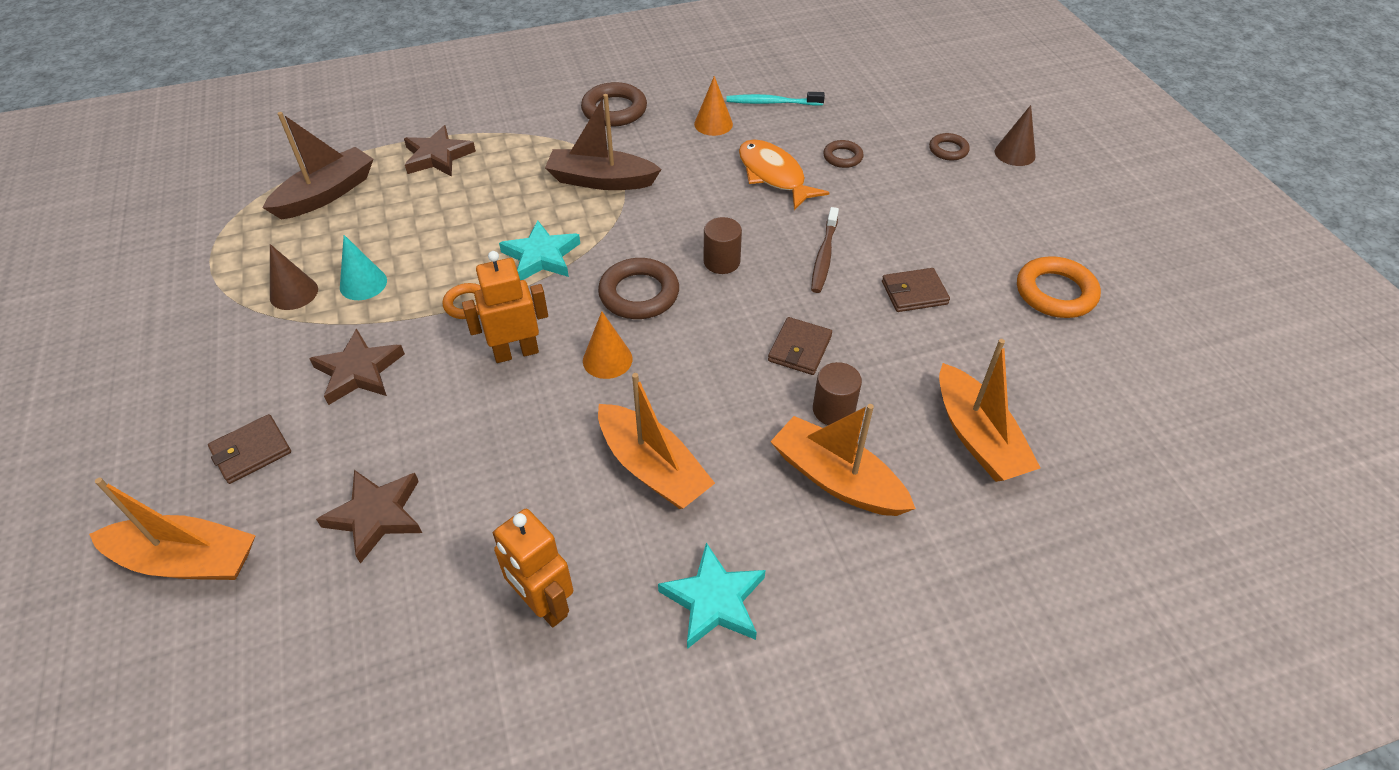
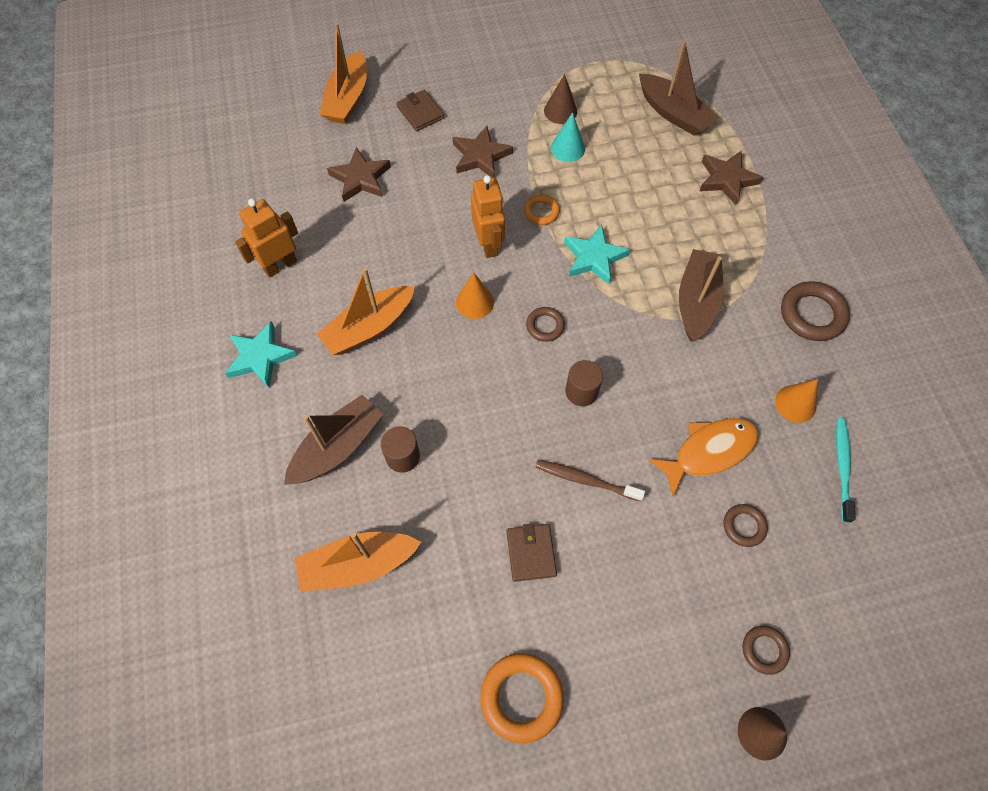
camera: 95 degrees right, 15 degrees up
(639, 294) = (545, 326): brown ring -> brown ring, size x0.58
(799, 349) = (471, 441): brown wallet -> none
(837, 479) = (337, 447): orange boat -> brown boat

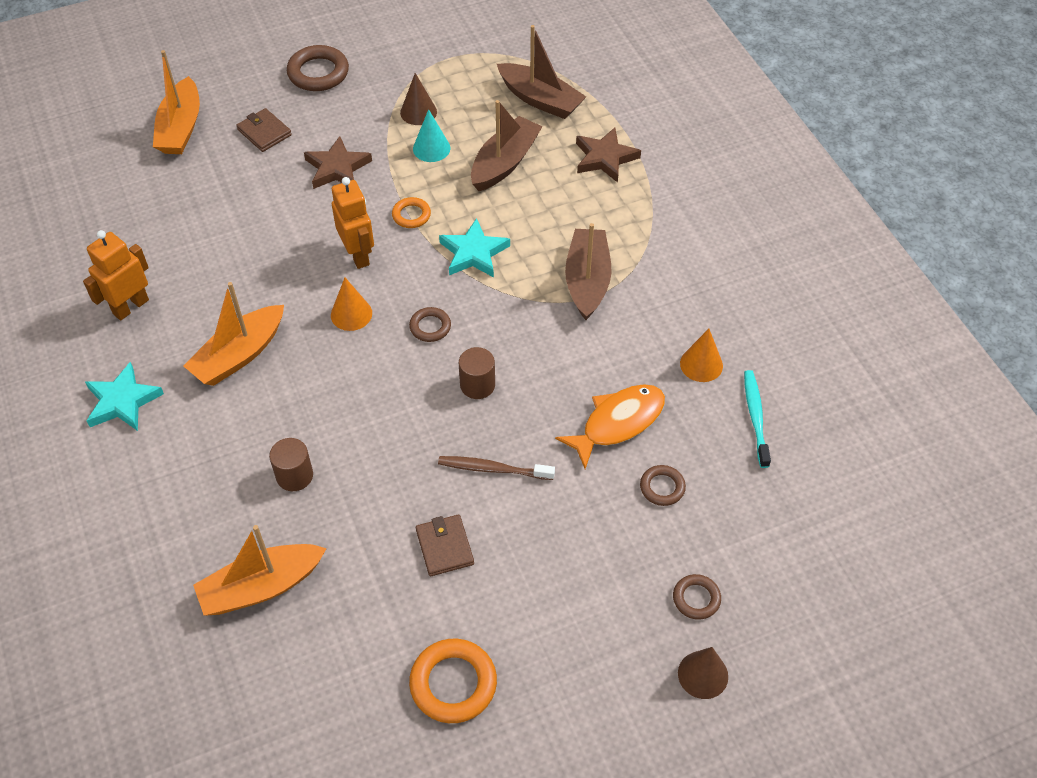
camera: 10 degrees left, 10 degrees down
(337, 447) = (222, 477): brown boat -> brown boat (504, 163)
(360, 178) = (207, 207): brown star -> none
(812, 314) = (708, 277): brown ring -> brown ring (318, 73)

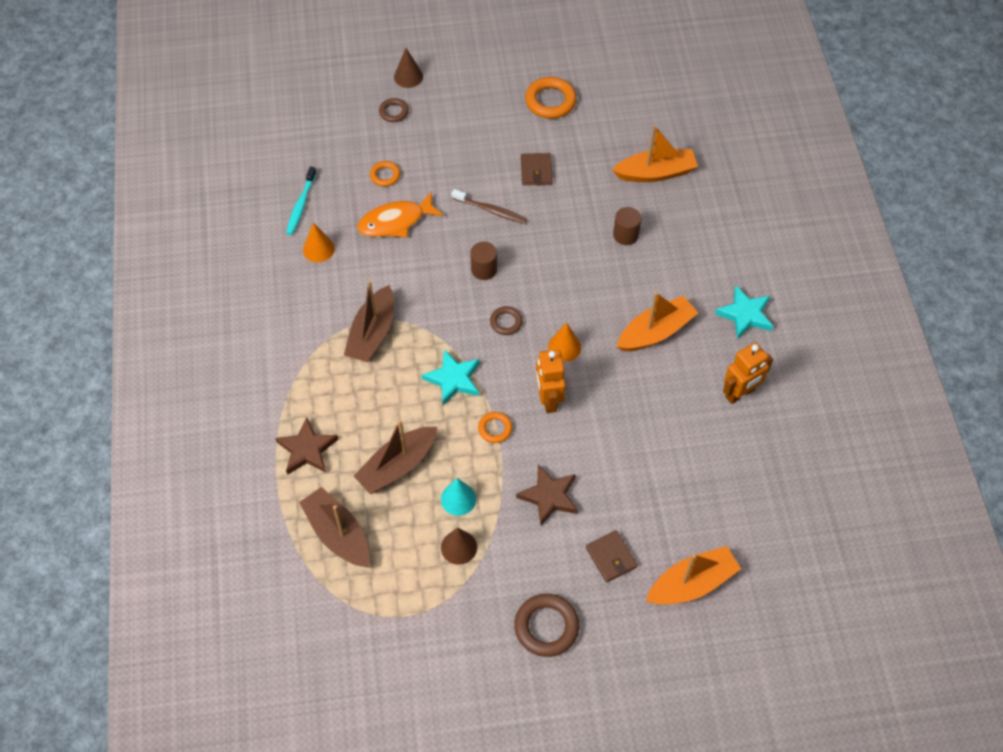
camera: 165 degrees left, 5 degrees up
(181, 128) = (691, 583): orange boat -> orange boat turned 45 degrees clockwise
(662, 487) = (385, 175): brown ring -> orange ring

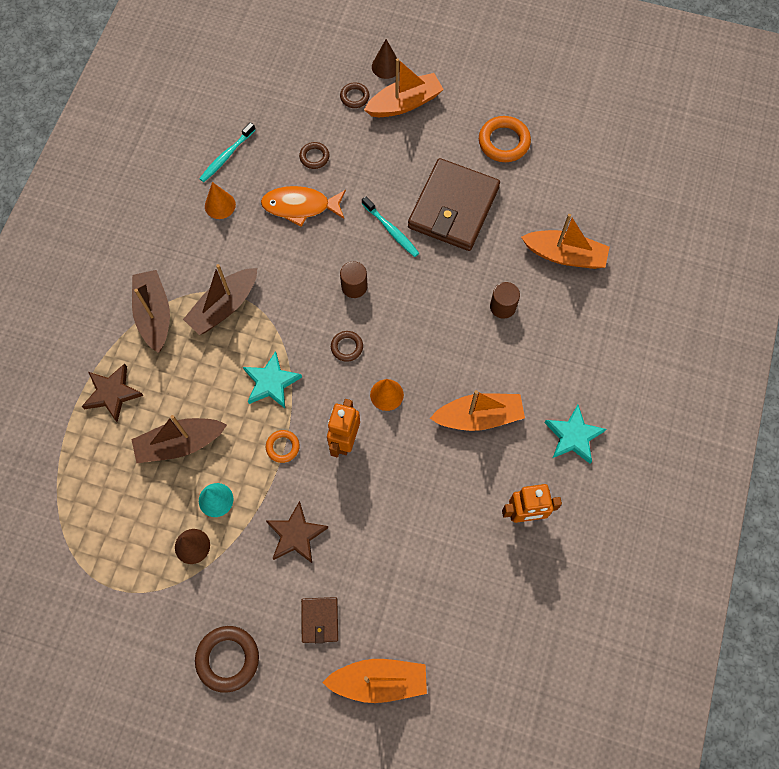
camera: 25 degrees right, 10 degrees up
(338, 534) = (97, 485): brown boat -> brown boat (154, 315)
(385, 175) = (314, 157): orange ring -> brown ring
(443, 101) = (404, 103): none -> orange boat
(491, 210) = (391, 230): brown toothbrush -> turquoise toothbrush
(536, 171) = (453, 208): brown wallet -> brown wallet, size x2.22

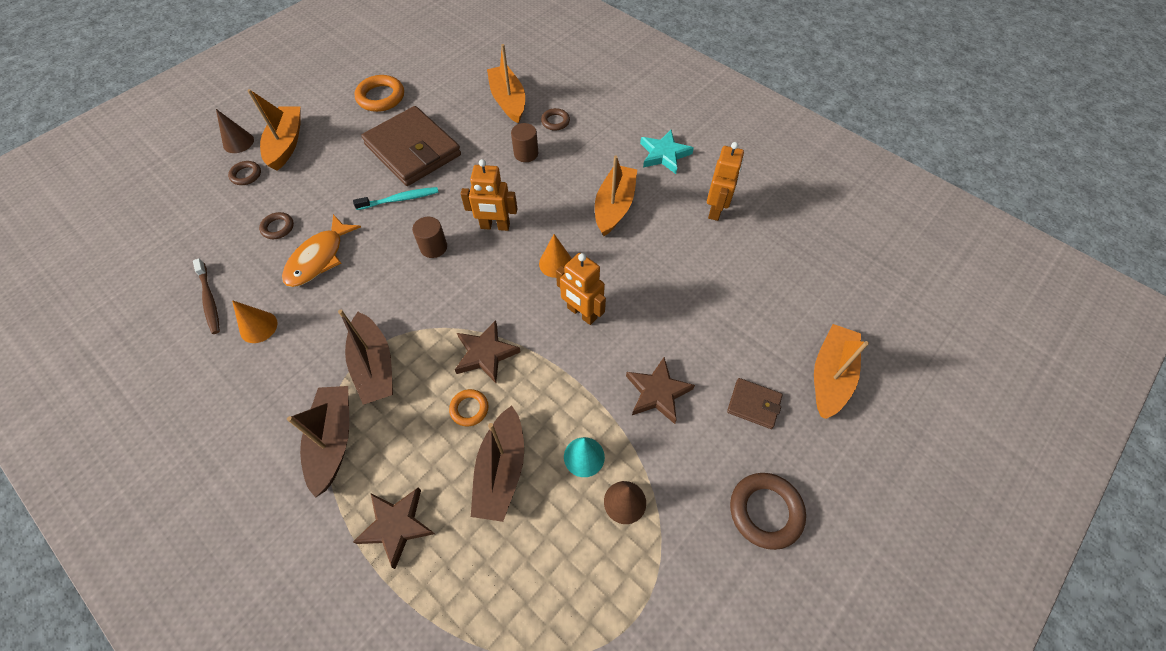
camera: 65 degrees left, 10 degrees down
(154, 315) = (333, 441): brown boat -> brown boat turned 75 degrees clockwise
(226, 156) = (209, 300): turquoise toothbrush -> brown toothbrush
(271, 382) = (485, 354): turquoise star -> brown star
(282, 447) = (560, 369): orange ring -> orange ring (469, 409)
(347, 347) = (490, 276): brown ring -> brown ring (555, 121)
(402, 324) = (495, 226): none -> orange robot
(565, 255) = (508, 101): orange boat -> orange boat turned 60 degrees counterclockwise

